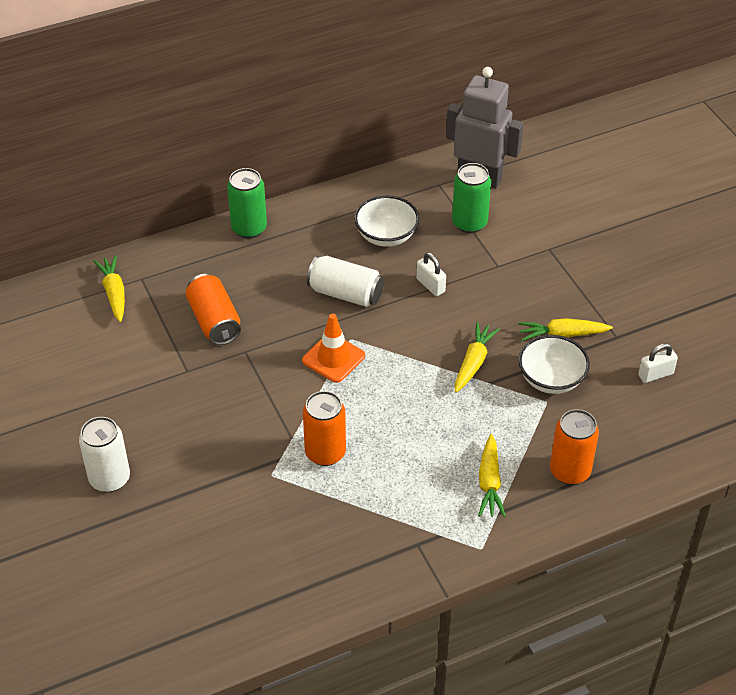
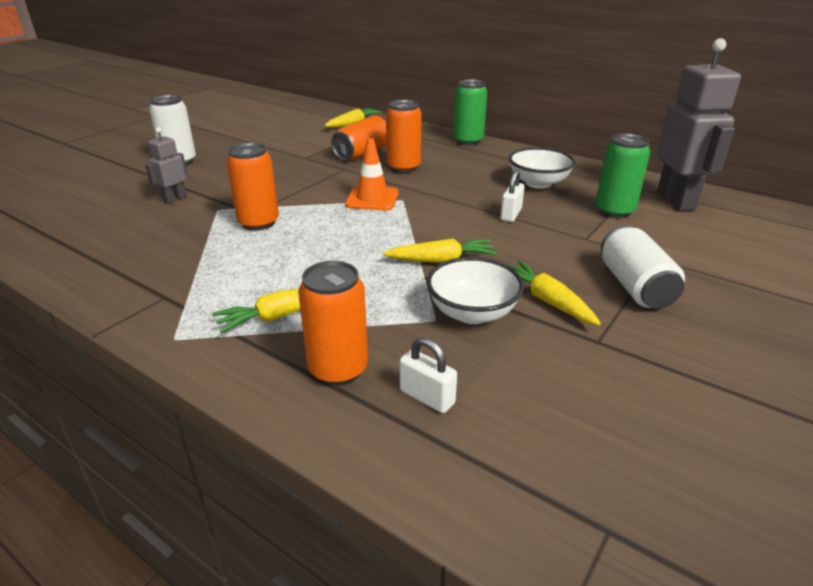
camera: 60 degrees right, 15 degrees down
(219, 503) = (174, 198): none -> grey robot
(278, 307) = (403, 167): none -> orange can
(345, 293) = (450, 185): white can -> white can (635, 286)
(655, 374) = (578, 395): white padlock -> white padlock (427, 397)

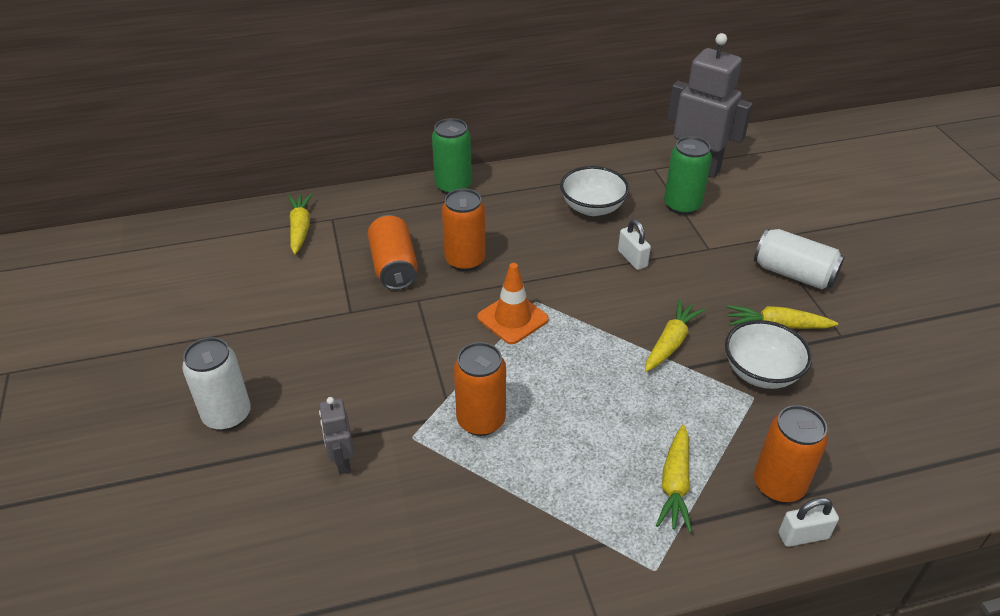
camera: 50 degrees left, 10 degrees up
(427, 397) = (843, 455): white padlock -> white padlock (803, 536)

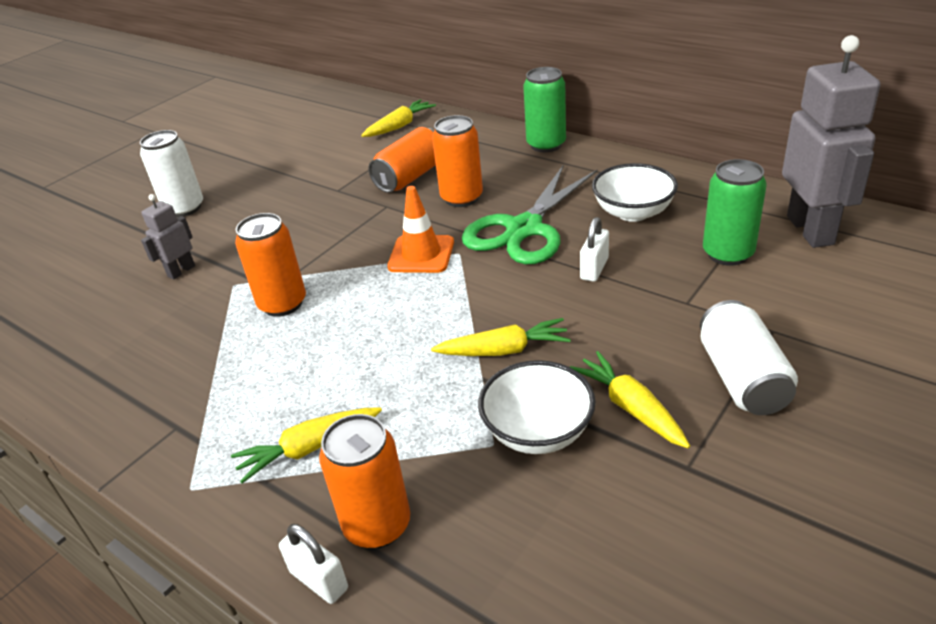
camera: 55 degrees right, 5 degrees down
(547, 258) = (524, 229): none -> green scissors

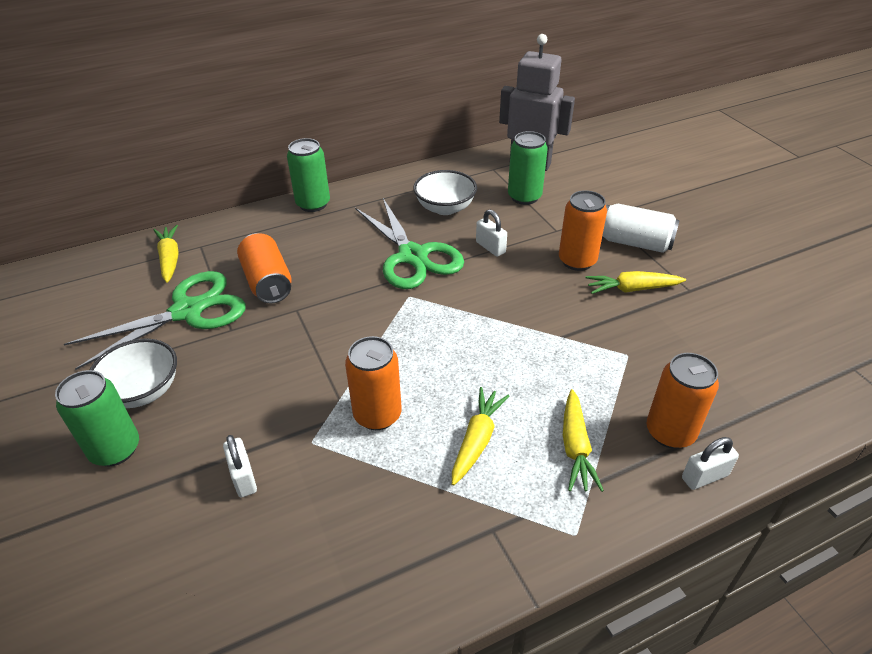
camera: 65 degrees left, 5 degrees up
(181, 271) = (243, 478): grey robot -> white padlock
(184, 208) = (115, 449): white can -> green can
(344, 163) = (187, 311): none -> green scissors
(421, 254) = (390, 315): orange traffic cone -> none
(462, 198) = (335, 268): orange can -> orange can (577, 261)
(504, 350) = (541, 316): yellow carrot -> yellow carrot (477, 440)
(538, 431) = (628, 332): white bowl -> white bowl (142, 391)

